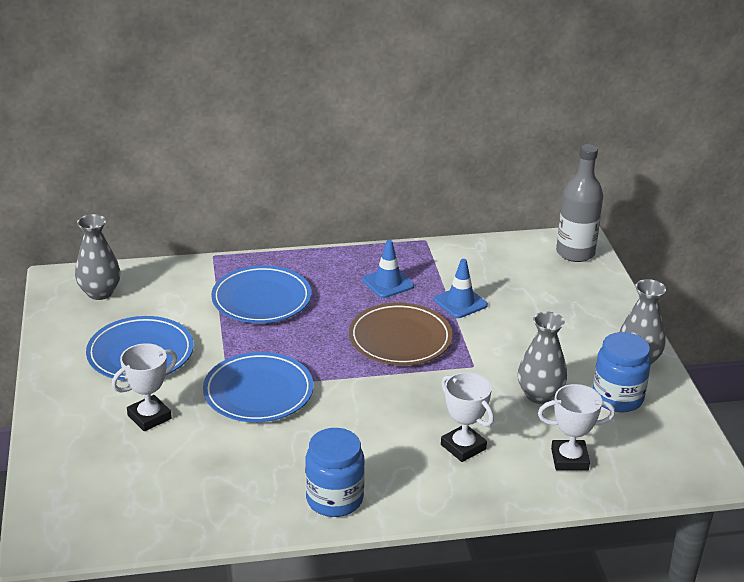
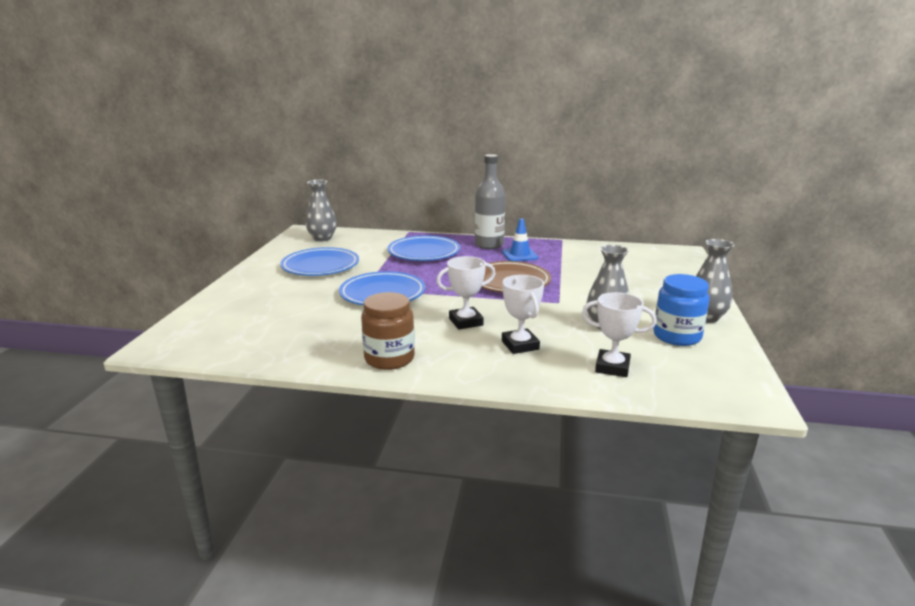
camera: 20 degrees right, 10 degrees down
(149, 417) = (295, 295): white trophy -> white trophy (466, 322)
(334, 499) = (389, 359): blue jar -> brown jar
(460, 302) = (569, 270): blue traffic cone -> none
(575, 253) = (676, 256): grey bottle -> grey bottle (489, 245)

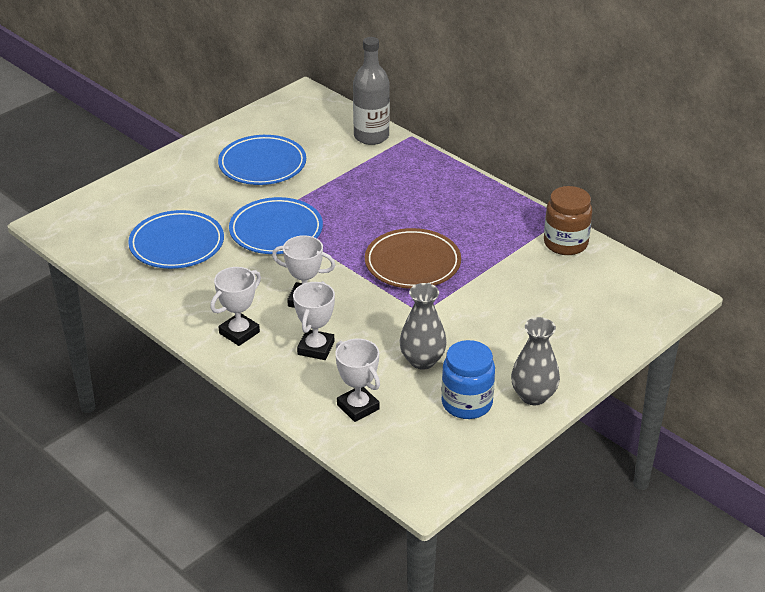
camera: 35 degrees right, 15 degrees up
(322, 238) = (308, 116): grey vase -> none
(389, 359) = (198, 315): brown jar -> brown jar (565, 243)
(424, 252) = (384, 181): blue plate -> blue plate (177, 244)
(443, 357) = (239, 332): none -> white trophy
(489, 245) = (468, 195): grey bottle -> grey bottle (371, 136)
(519, 255) = (478, 226): blue traffic cone -> none

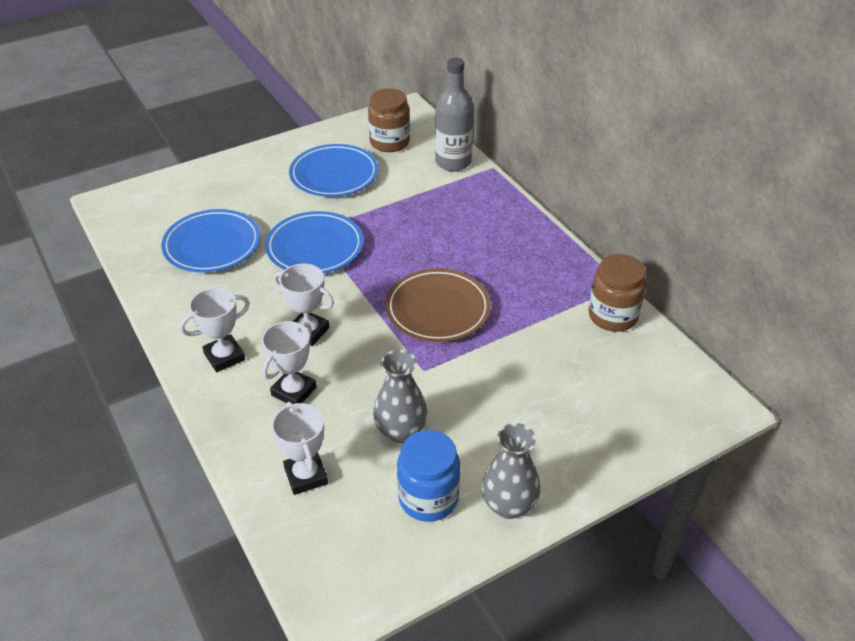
camera: 15 degrees right, 5 degrees up
(302, 127) = (389, 142): none -> brown jar

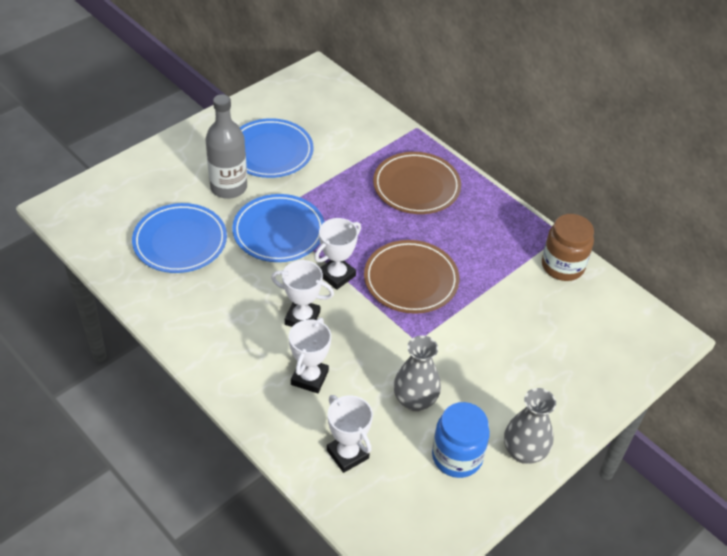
camera: 15 degrees left, 5 degrees up
(224, 356) = (234, 353): white trophy -> white trophy (336, 275)
(389, 142) = (311, 110): brown jar -> none
(453, 162) = (378, 126): grey bottle -> grey bottle (228, 187)
(474, 221) = (416, 187): none -> brown plate

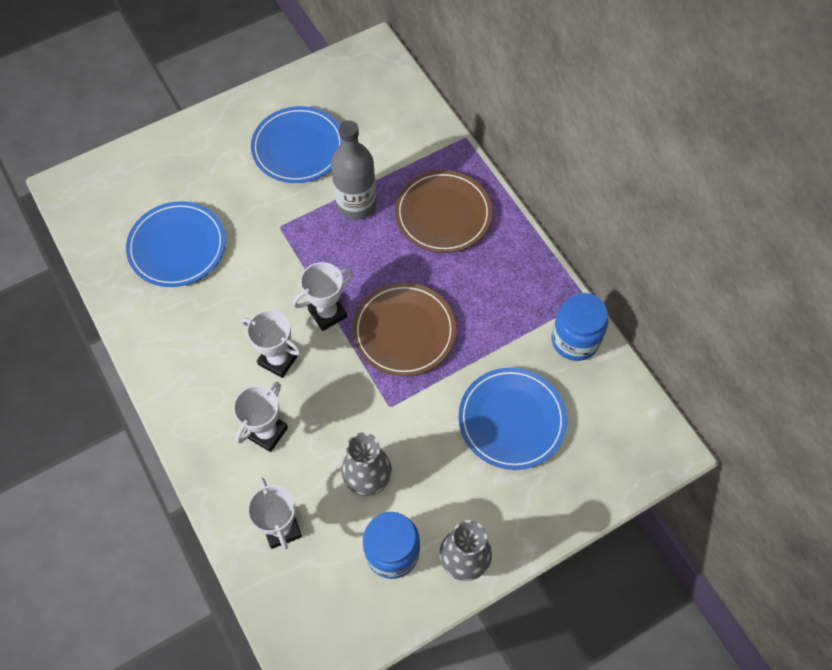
camera: 15 degrees right, 15 degrees up
(228, 187) = (243, 187): grey bottle -> grey bottle (356, 204)
(279, 232) = (281, 250): blue plate -> blue plate (511, 420)
(562, 266) = (575, 340): brown jar -> blue jar

